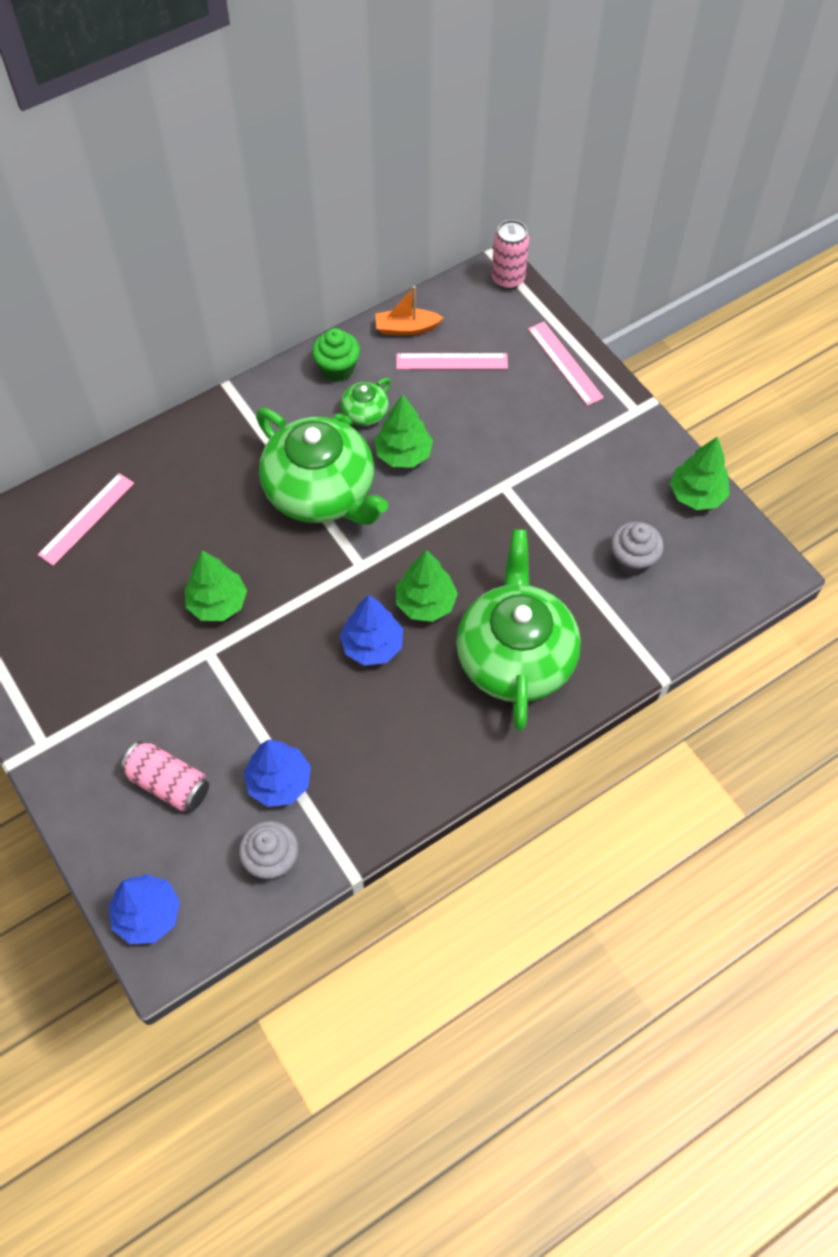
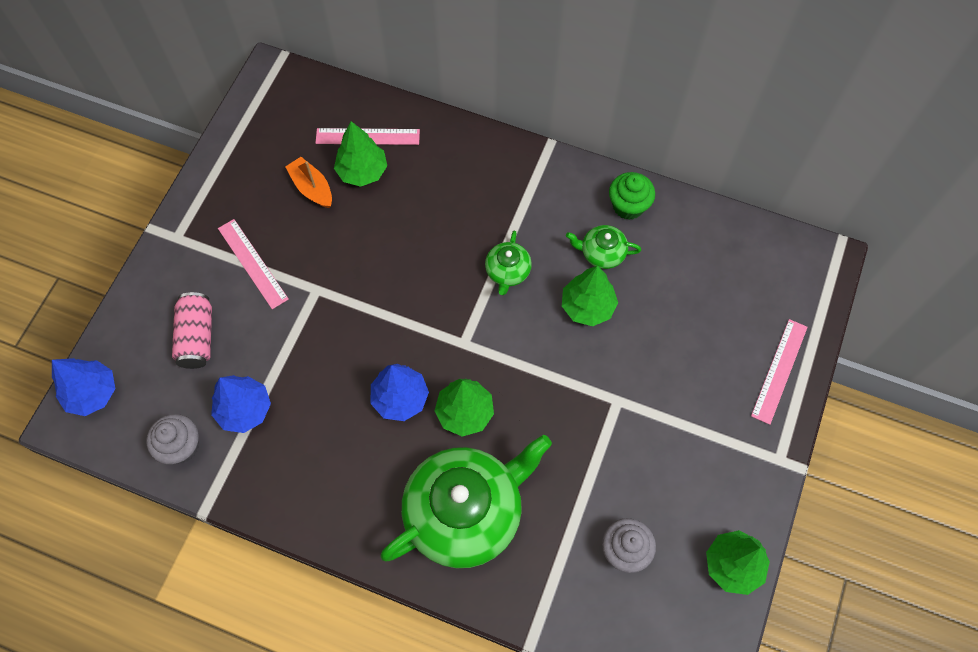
camera: 55 degrees right, 5 degrees up
(217, 603) = (360, 268): green tree -> green tree (362, 171)
(321, 492) = (507, 271): green teapot -> green teapot, size x0.44
(406, 328) = (709, 229): orange boat -> orange boat (312, 188)
(451, 361) = (705, 283): pink ruler -> pink ruler (253, 263)
(508, 279) = (826, 271): pink can -> none

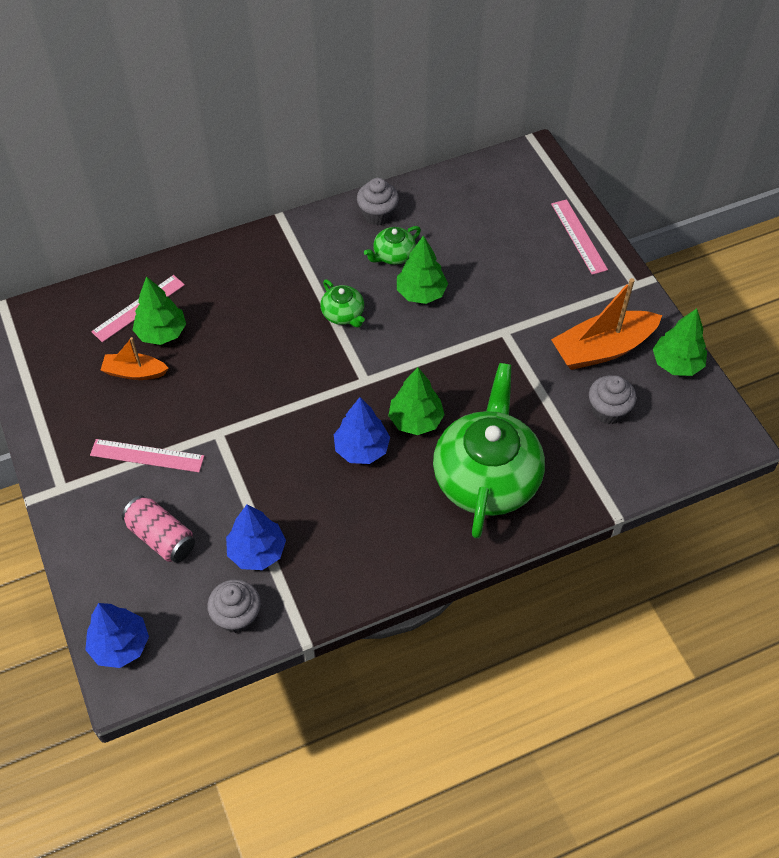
camera: 45 degrees left, 10 degrees down
(628, 206) = (377, 215): green cupcake -> grey cupcake
(682, 491) = (602, 349): none -> orange boat

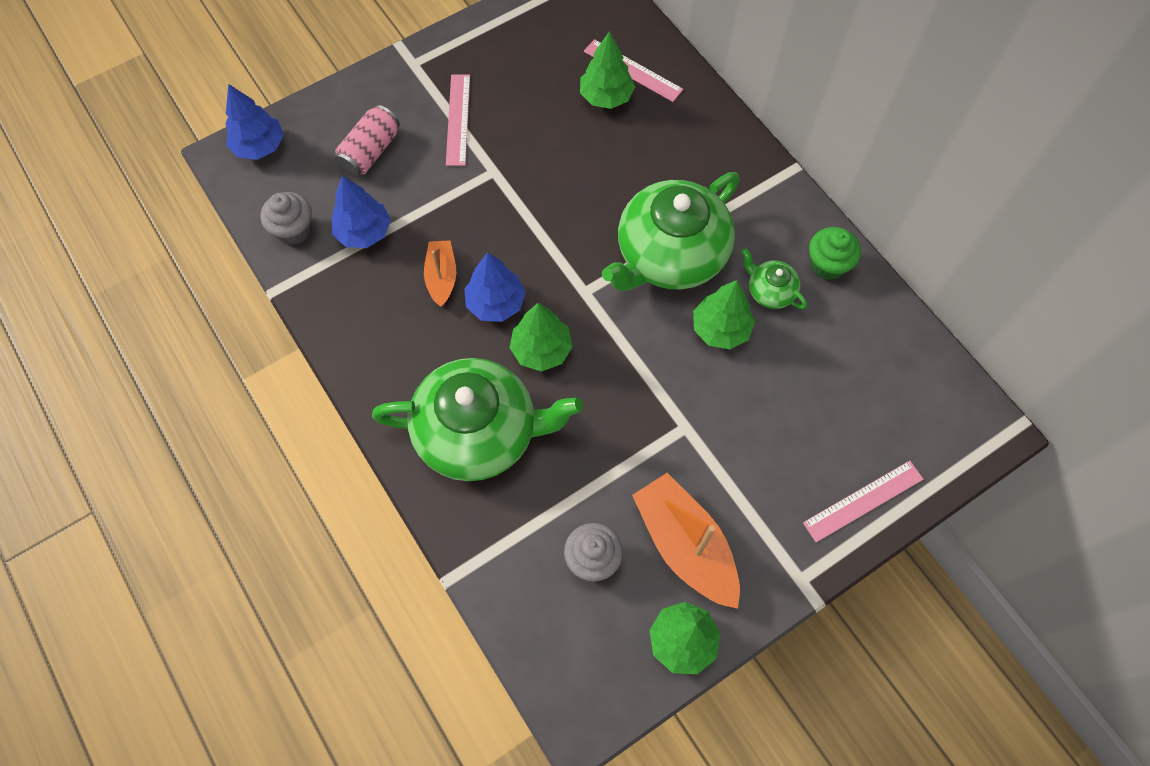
camera: 80 degrees right, 10 degrees up
(135, 372) = (553, 86): orange boat -> orange boat (442, 277)
(343, 314) = (670, 255): green teapot -> green teapot, size x2.28
(377, 215) = (827, 265): grey cupcake -> green cupcake

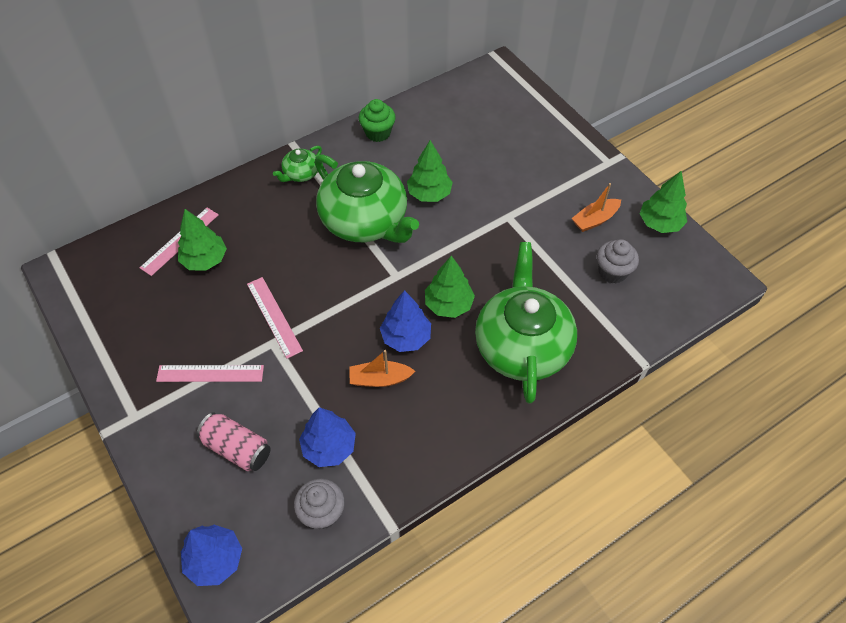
camera: 90 degrees left, 10 degrees down
(685, 545) = (595, 220): orange boat -> orange boat, size x0.57
(770, 291) = (398, 165): green teapot -> green teapot (301, 174)
(863, 500) = (552, 129): pink ruler -> pink ruler (274, 317)

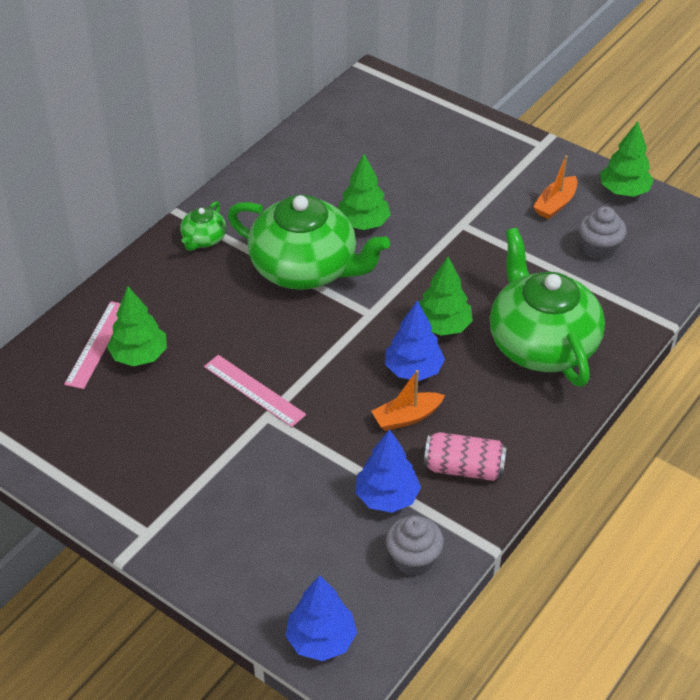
camera: 20 degrees left, 10 degrees down
(210, 373) = (212, 466): pink ruler -> none
(237, 448) = (285, 529): pink can -> pink can (464, 468)
(378, 133) = (270, 176): green cupcake -> none

